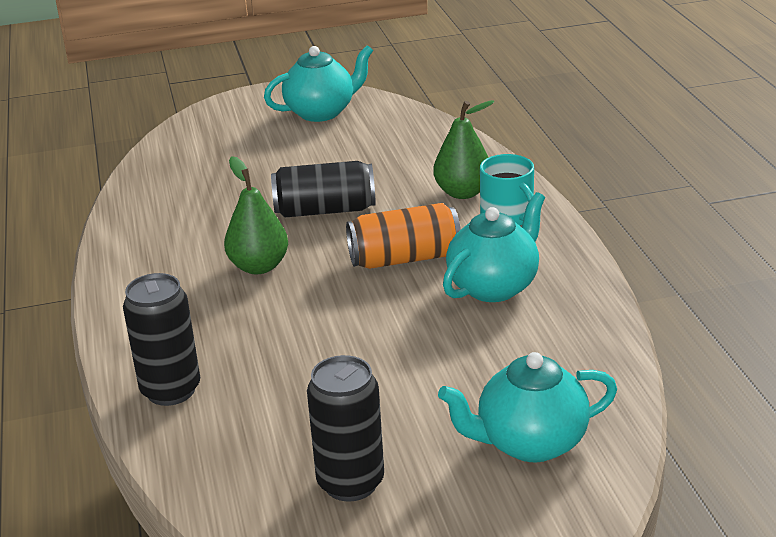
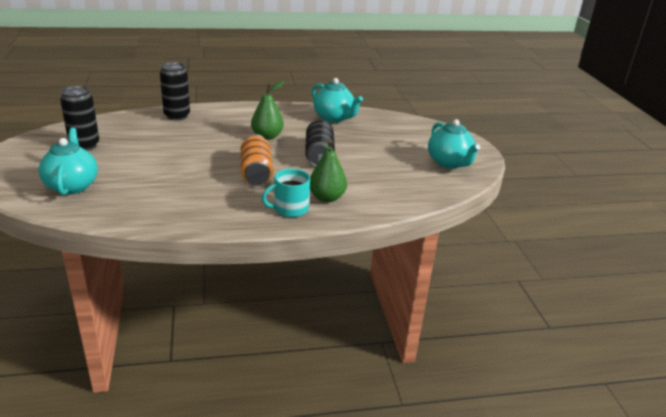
camera: 90 degrees right, 0 degrees up
(494, 286) = (212, 194): turquoise teapot -> turquoise teapot (334, 118)

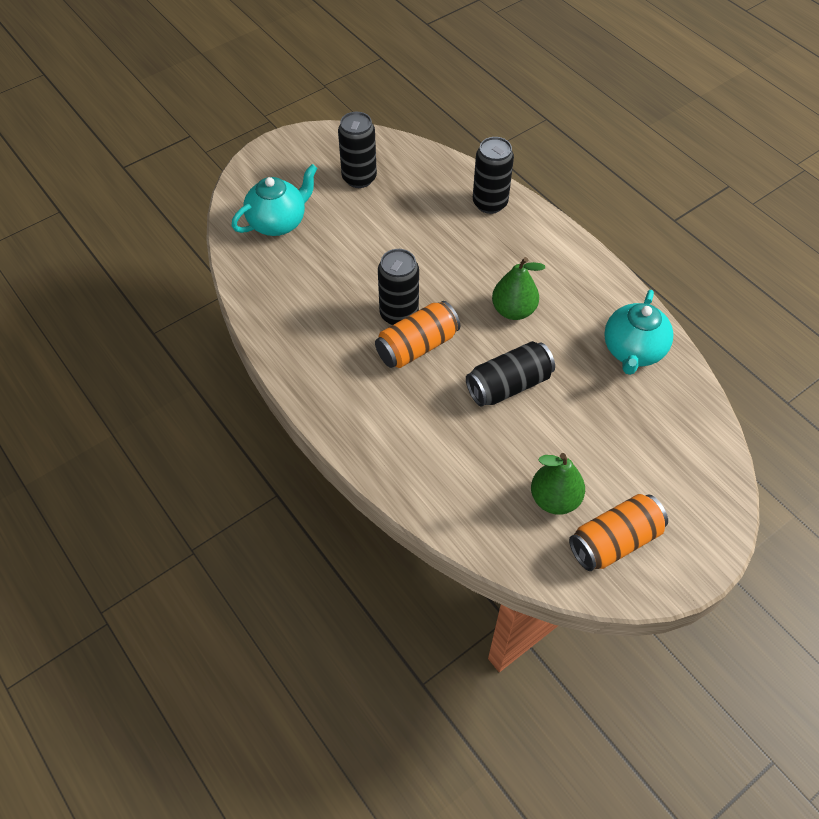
camera: 65 degrees right, 25 degrees up
(222, 170) = (399, 314): none -> black can
(290, 209) = (361, 416): turquoise mug -> none
(326, 198) = (411, 440): green pear -> green pear (554, 499)
(449, 163) = (614, 541): turquoise teapot -> orange can

